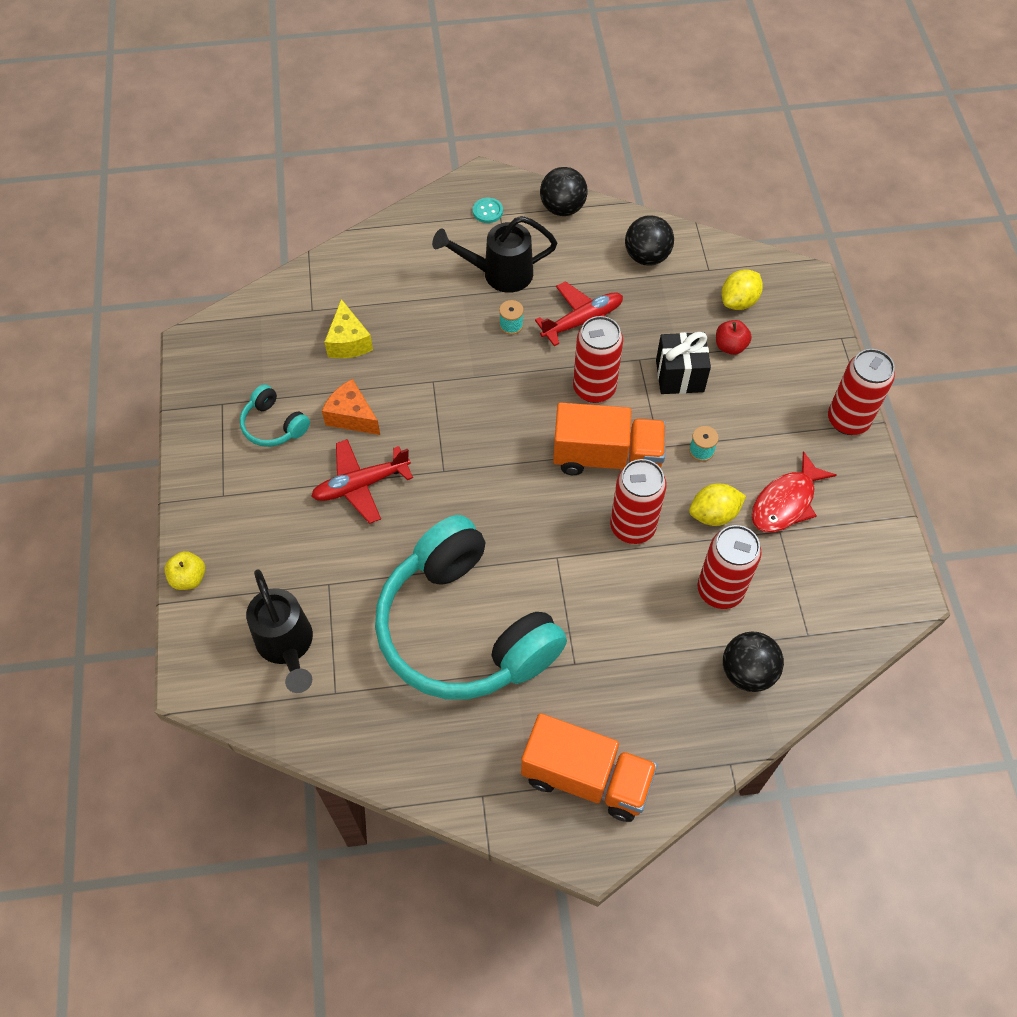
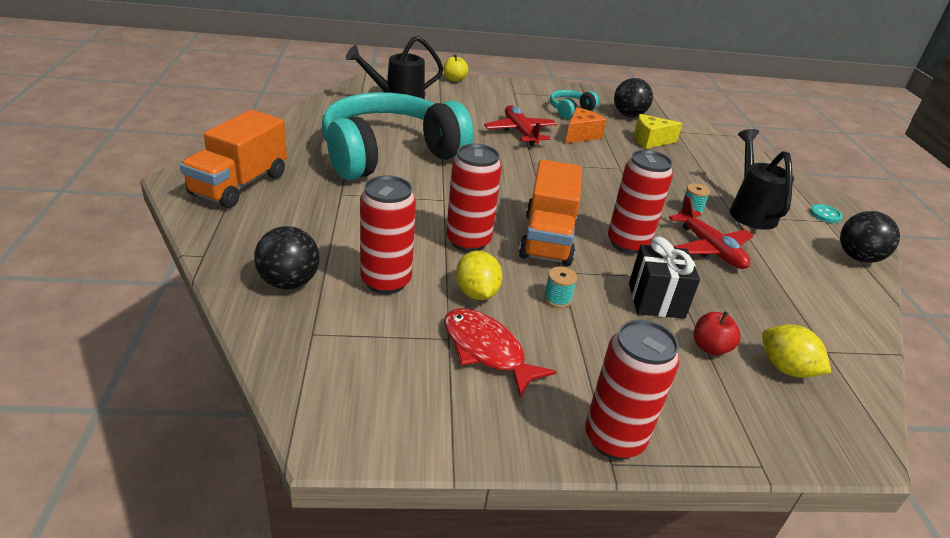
camera: 90 degrees right, 25 degrees down
(647, 256) = (821, 304): black ball -> black ball (628, 115)

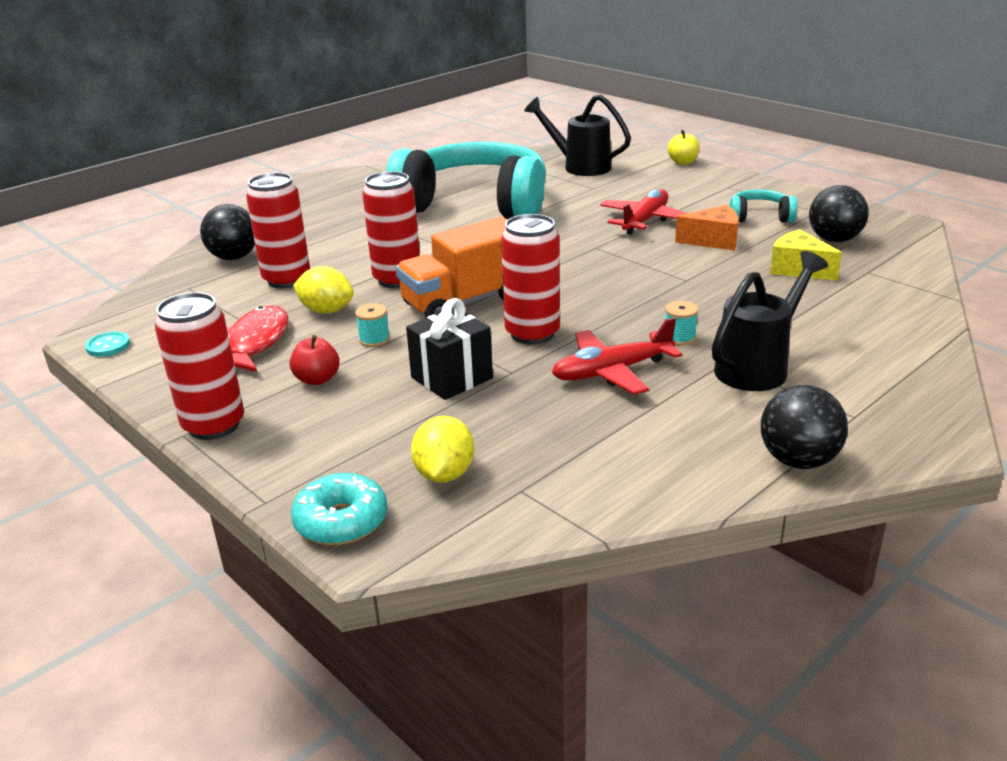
camera: 55 degrees right, 5 degrees down
(239, 184) = (325, 194): orange truck -> none
(476, 293) = (326, 311): yellow lemon -> yellow lemon turned 75 degrees clockwise
(710, 248) = (612, 372): red plane -> red plane turned 45 degrees clockwise
(710, 347) = (415, 426): red apple -> red apple (317, 379)
(816, 441) = (341, 521): none -> turquoise donut
(825, 215) = (873, 411): turquoise button -> turquoise button (108, 346)

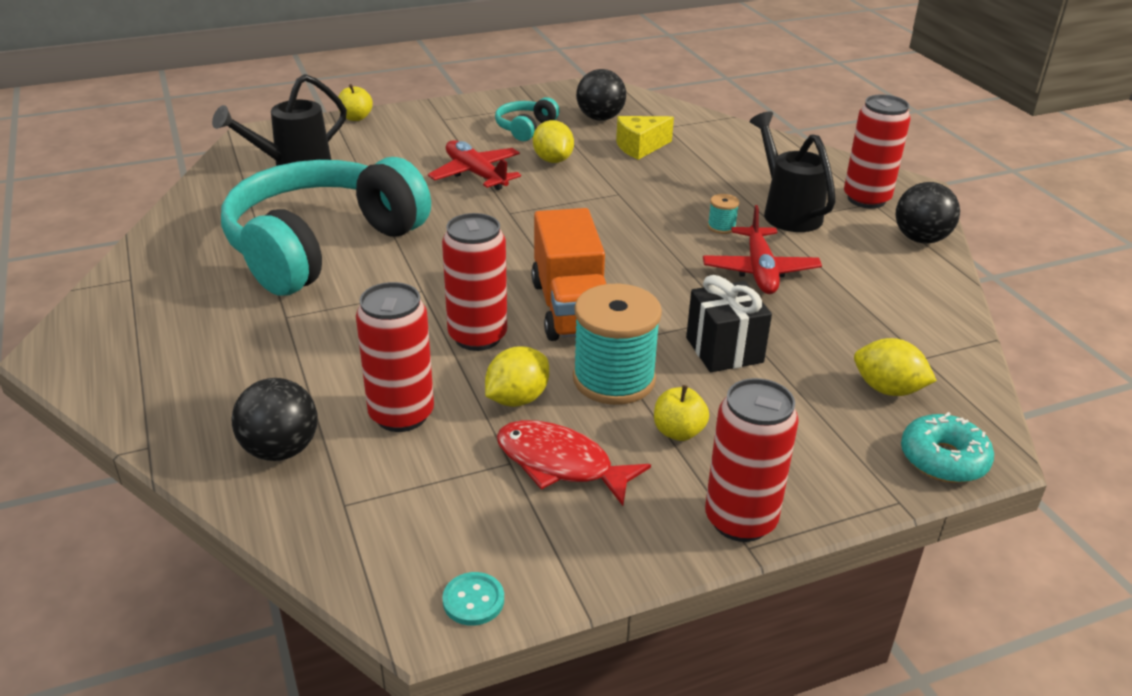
camera: 70 degrees left, 5 degrees up
(317, 379) = (678, 432): red apple -> yellow apple
(374, 339) = (614, 379): turquoise spool -> turquoise spool, size x2.35
(532, 333) = (666, 289): red can -> red can (866, 199)
(713, 241) = (553, 160): orange cheese -> yellow lemon

